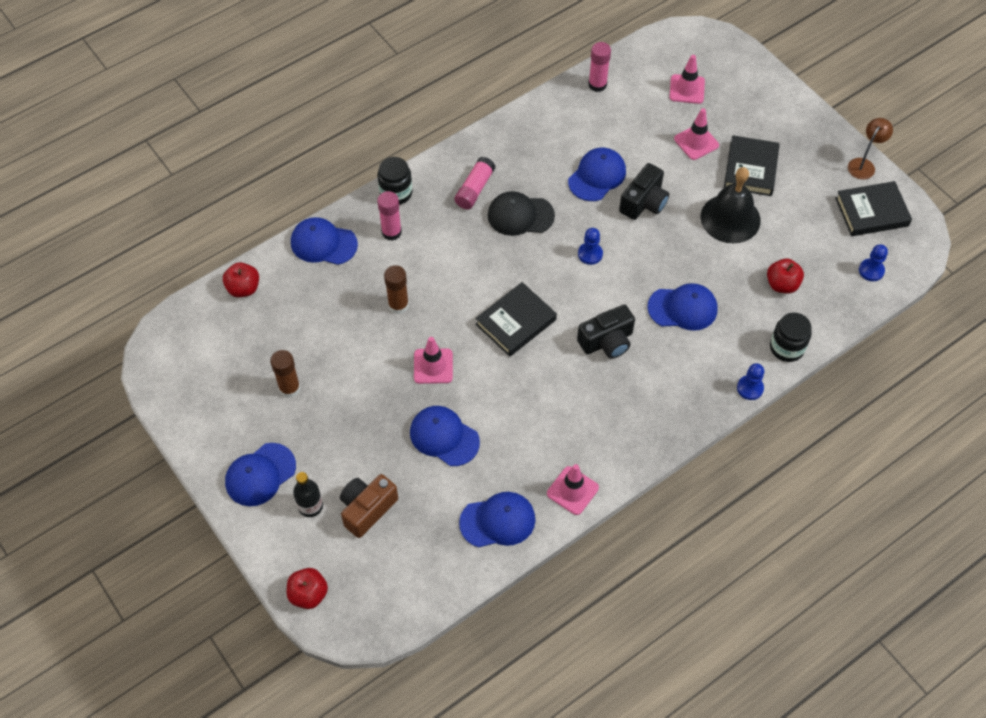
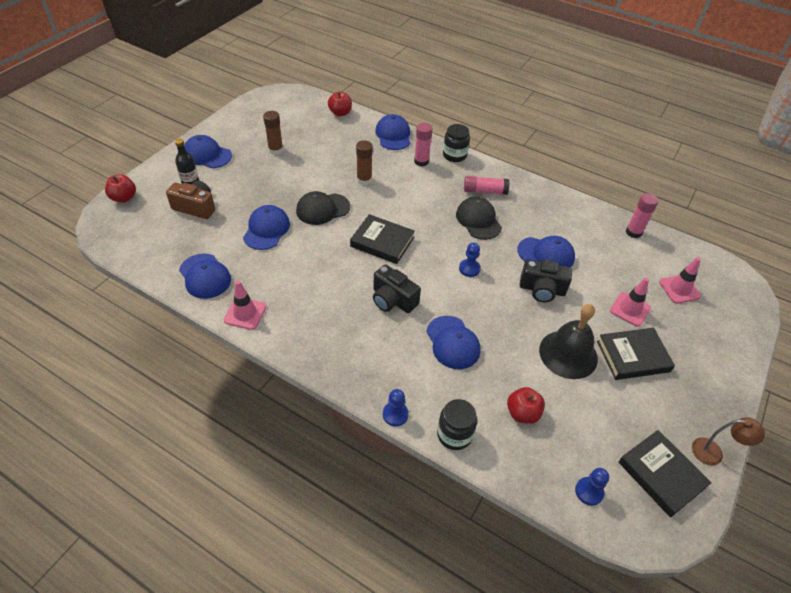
camera: 65 degrees right, 10 degrees down
(433, 366) = (322, 209): pink traffic cone -> black cap

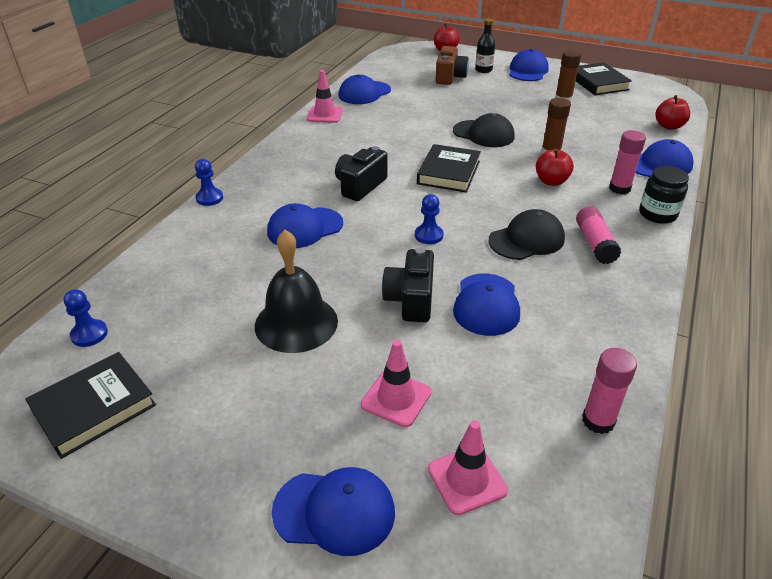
camera: 85 degrees right, 10 degrees down
(266, 229) = (436, 110): blue cap -> blue cap (334, 511)
(322, 209) = (483, 134): black cap -> black cap turned 150 degrees clockwise
(454, 434) = (181, 234): black jar -> none
(522, 413) = (204, 282): red apple -> red apple (551, 181)
(633, 356) = (297, 394): black book -> black book (598, 83)
(714, 453) = (114, 479): brown lamp -> none

